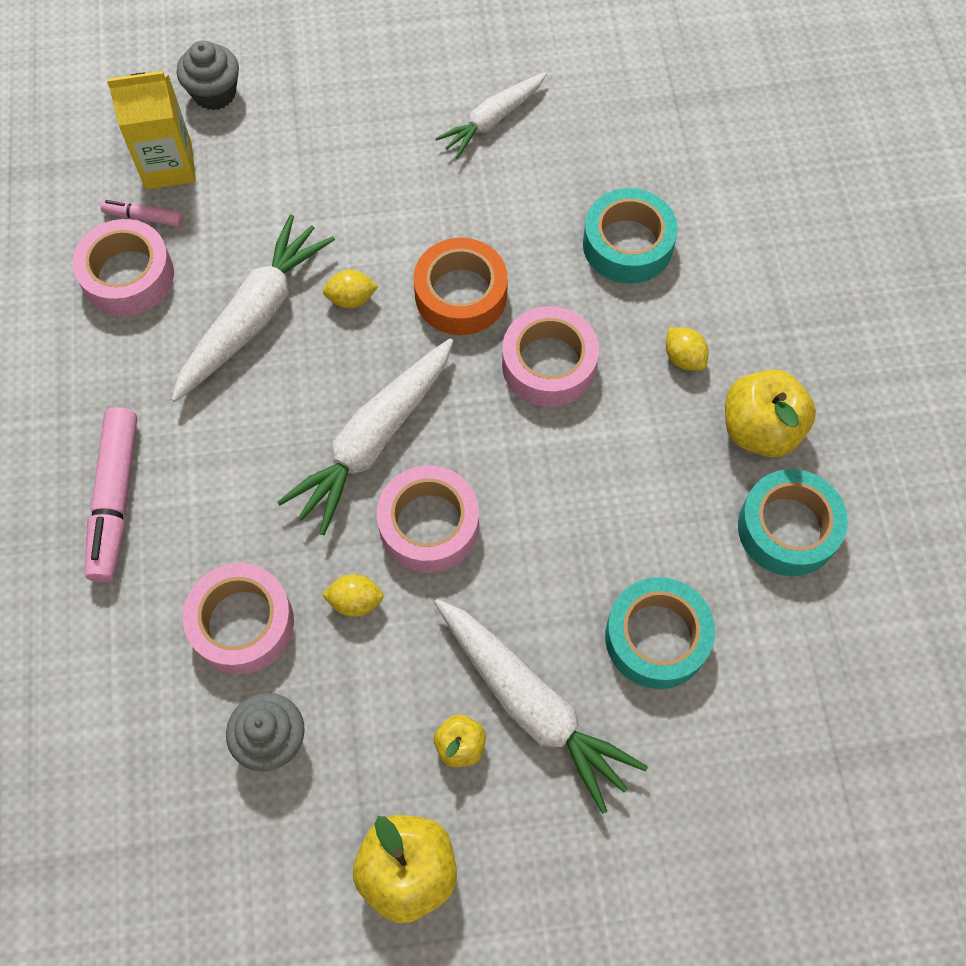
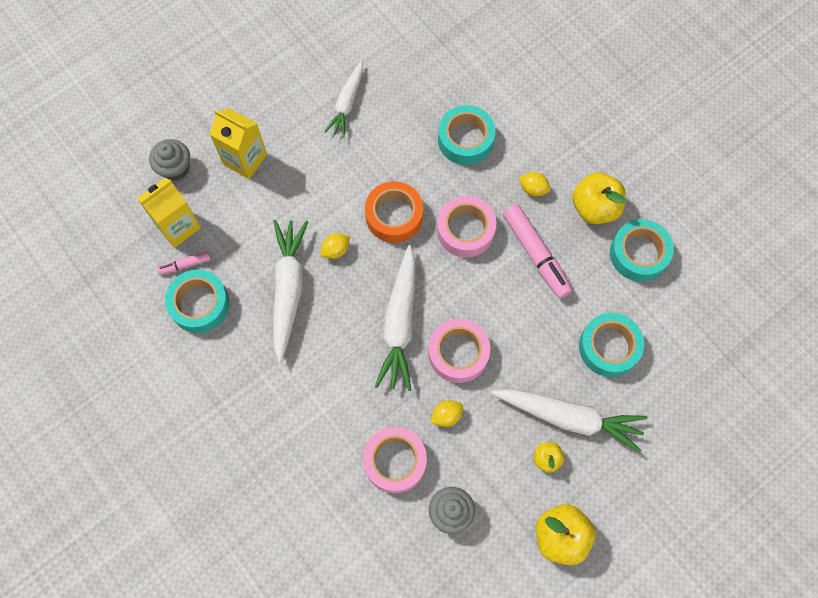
camera: 30 degrees left, 5 degrees up
(115, 499) = (281, 434): pink marker -> pink marker (536, 254)
(128, 276) = (199, 304): pink tape -> turquoise tape
(310, 125) = (245, 159): none -> yellow carton

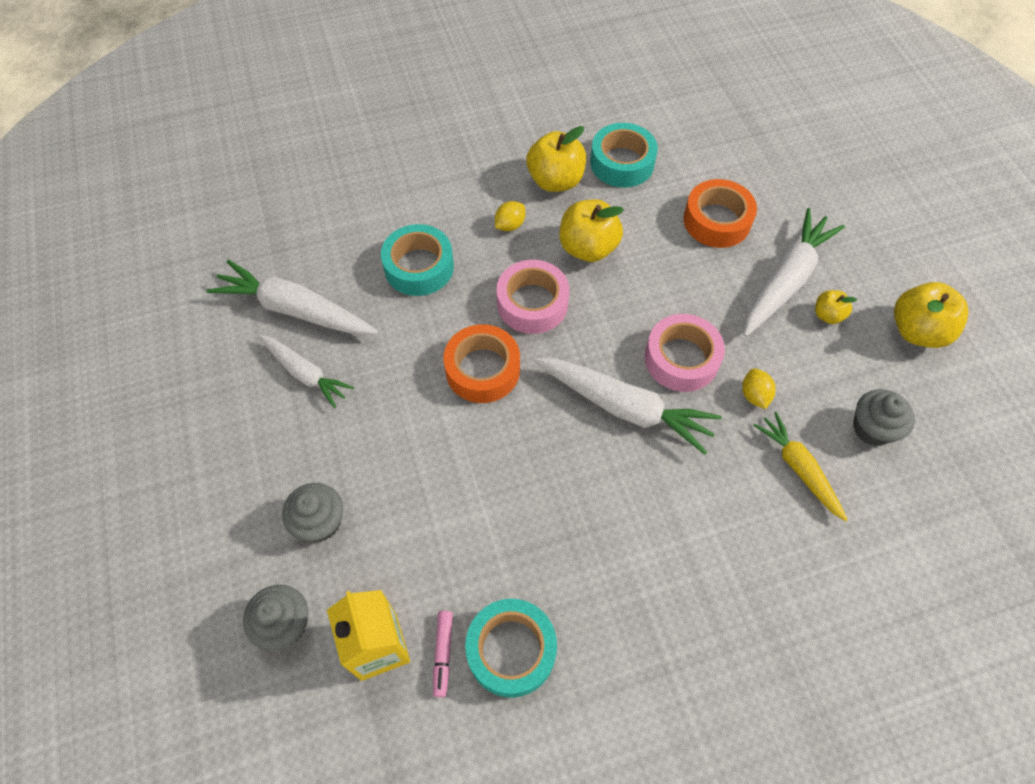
camera: 70 degrees left, 10 degrees down
(245, 159) = (320, 522): yellow carton -> grey cupcake
(288, 289) = (533, 523): white carrot -> white carrot (295, 310)
(336, 250) = (501, 449): yellow lemon -> none
(395, 461) = (798, 468): pink tape -> yellow carrot
(536, 254) = (588, 248): pink marker -> yellow apple
(608, 347) = (717, 221): turquoise tape -> orange tape

